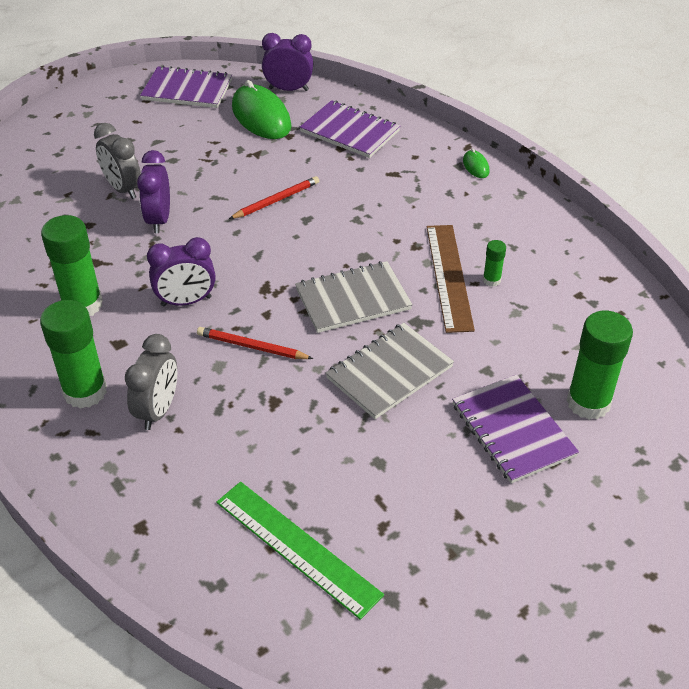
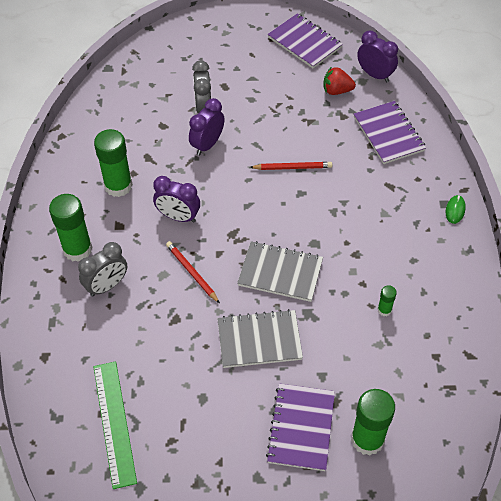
camera: 35 degrees right, 10 degrees up
(261, 117) = (337, 90): green mouse -> red strawberry
(449, 276) = (357, 291): brown ruler -> none

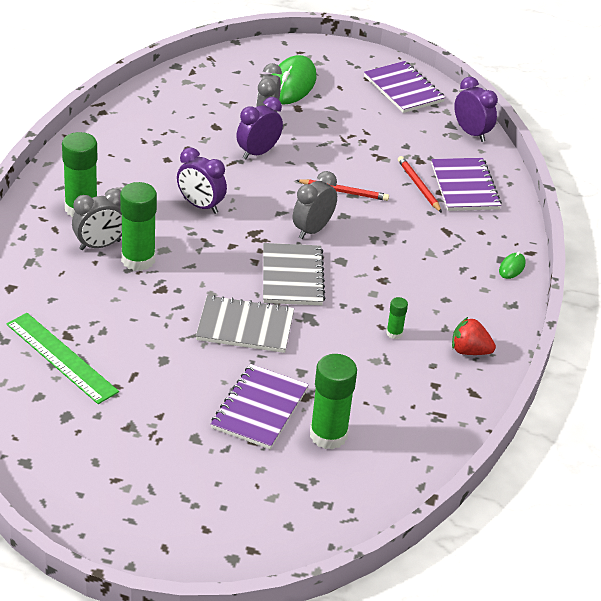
camera: 10 degrees right, 15 degrees down
(114, 423) = (61, 357): green ruler -> green ruler turned 45 degrees counterclockwise
(118, 186) = (146, 166): green glue stick -> green glue stick (138, 260)
(192, 272) = (196, 255): red pencil -> red pencil (418, 186)
(211, 62) = (291, 84): none -> green mouse
(280, 216) = (312, 230): none -> grey clock
(280, 273) = (292, 276): grey notebook -> grey notebook turned 60 degrees clockwise
(337, 90) = (422, 137): red strawberry -> red strawberry (469, 351)

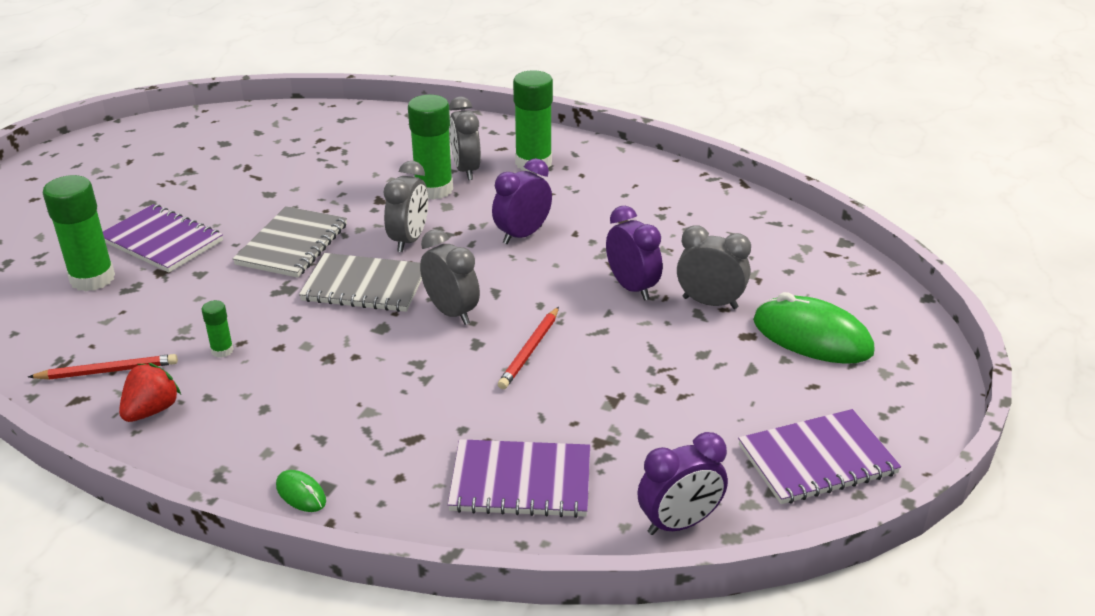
camera: 105 degrees right, 5 degrees down
(61, 357) = (302, 143): green ruler -> none
(222, 263) = (409, 240): none -> grey clock
(418, 186) = (531, 428): red pencil -> red pencil (107, 371)

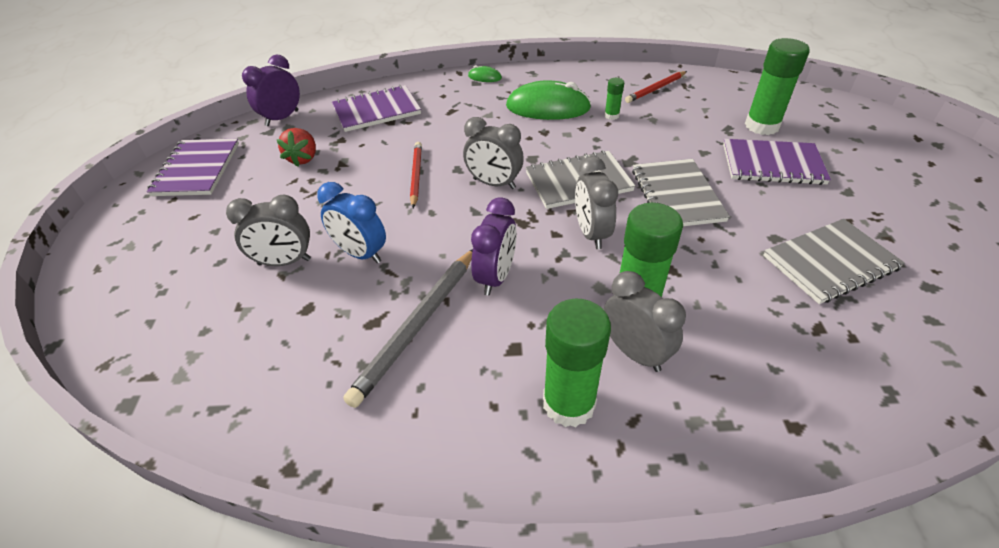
camera: 155 degrees right, 10 degrees up
(152, 410) = (603, 82): red strawberry -> red strawberry (303, 158)
(260, 170) = (830, 262): none -> grey notebook
(608, 224) = (417, 325): none -> grey pencil
(632, 287) = (360, 254): purple clock -> blue clock
(812, 337) = (188, 258): green mouse -> green mouse (548, 107)
(817, 459) = (197, 169): purple notebook -> purple notebook turned 45 degrees counterclockwise

